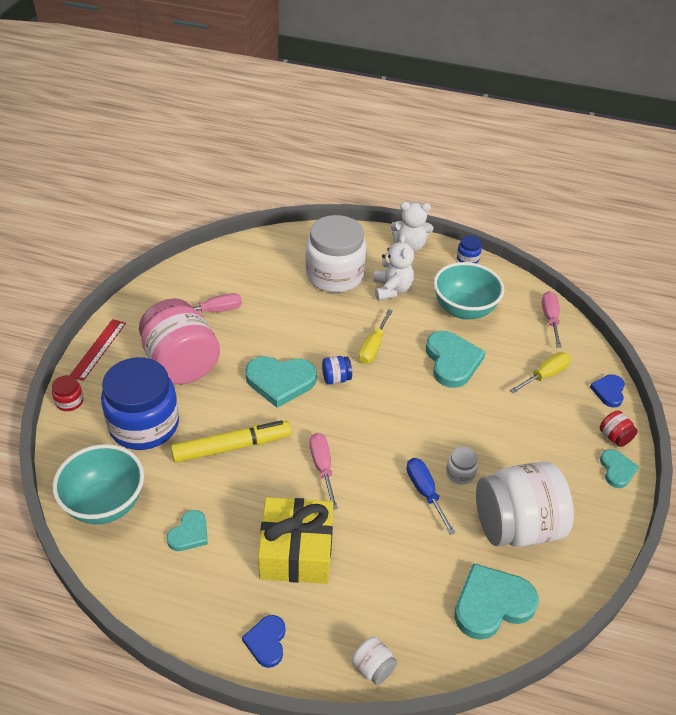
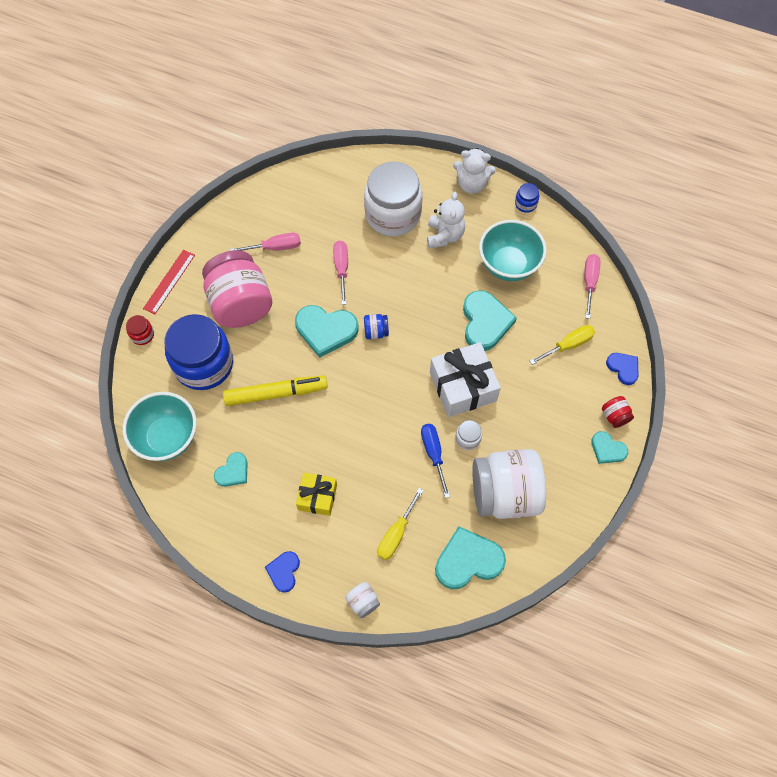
camera: 10 degrees right, 20 degrees up
(296, 551) = (317, 497): yellow gift -> yellow gift, size x0.60
(322, 467) = (350, 421): pink screwdriver -> pink screwdriver (341, 269)
(373, 347) = (415, 300): yellow screwdriver -> yellow screwdriver (396, 534)
(442, 422) = (463, 386): none -> white gift
(609, 391) = (623, 368): blue heart -> blue heart turned 120 degrees clockwise
(617, 470) = (607, 449): turquoise heart -> turquoise heart turned 120 degrees clockwise

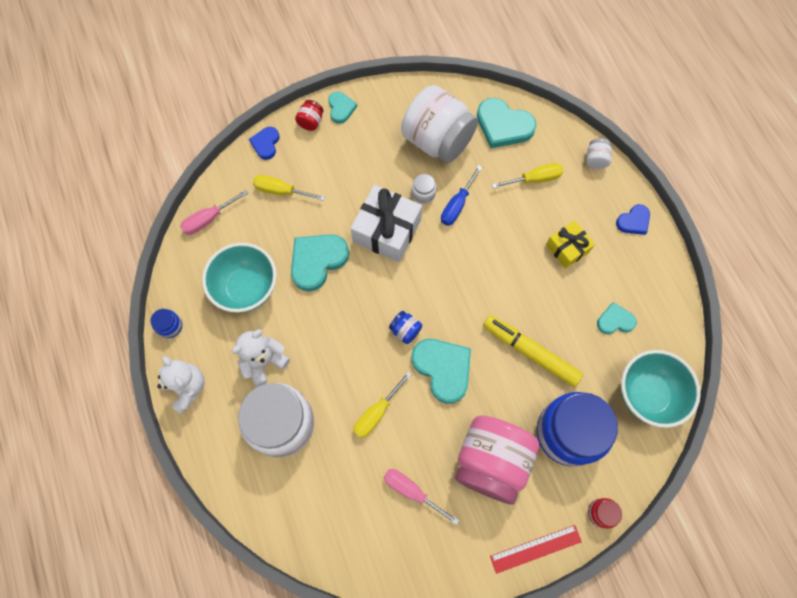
camera: 135 degrees left, 5 degrees up
(341, 269) = (377, 413): pink screwdriver -> yellow screwdriver

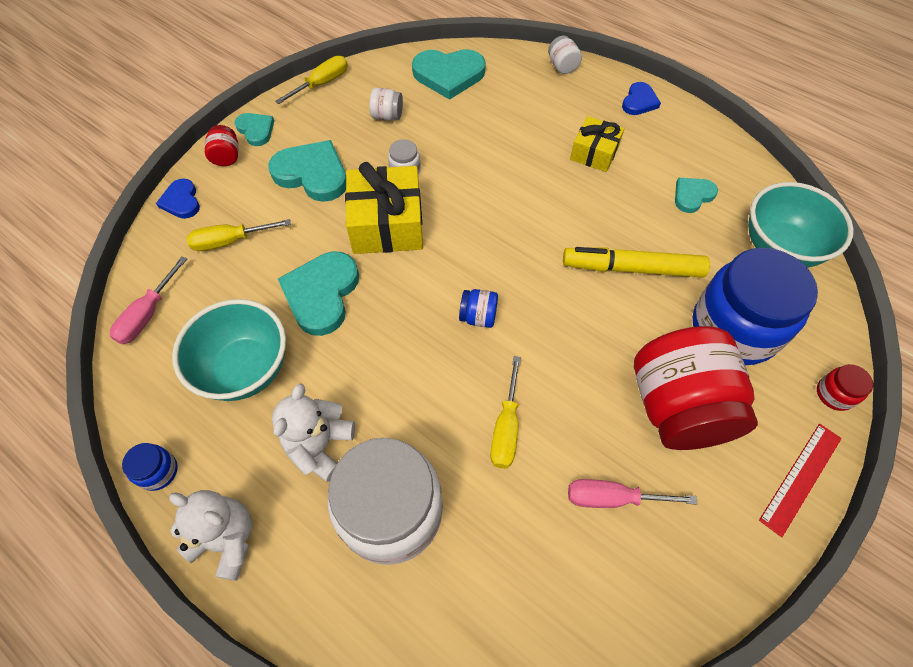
camera: 30 degrees left, 10 degrees down
(387, 231) = (387, 224): white gift -> yellow gift
(437, 141) = (387, 116): white jar -> white jar, size x0.40
(443, 369) = (550, 335): turquoise heart -> turquoise heart (312, 174)
(457, 205) = (450, 164): blue screwdriver -> none
(491, 461) = (677, 407): pink jar -> red jar
(534, 179) = (515, 107): yellow screwdriver -> yellow screwdriver (322, 84)

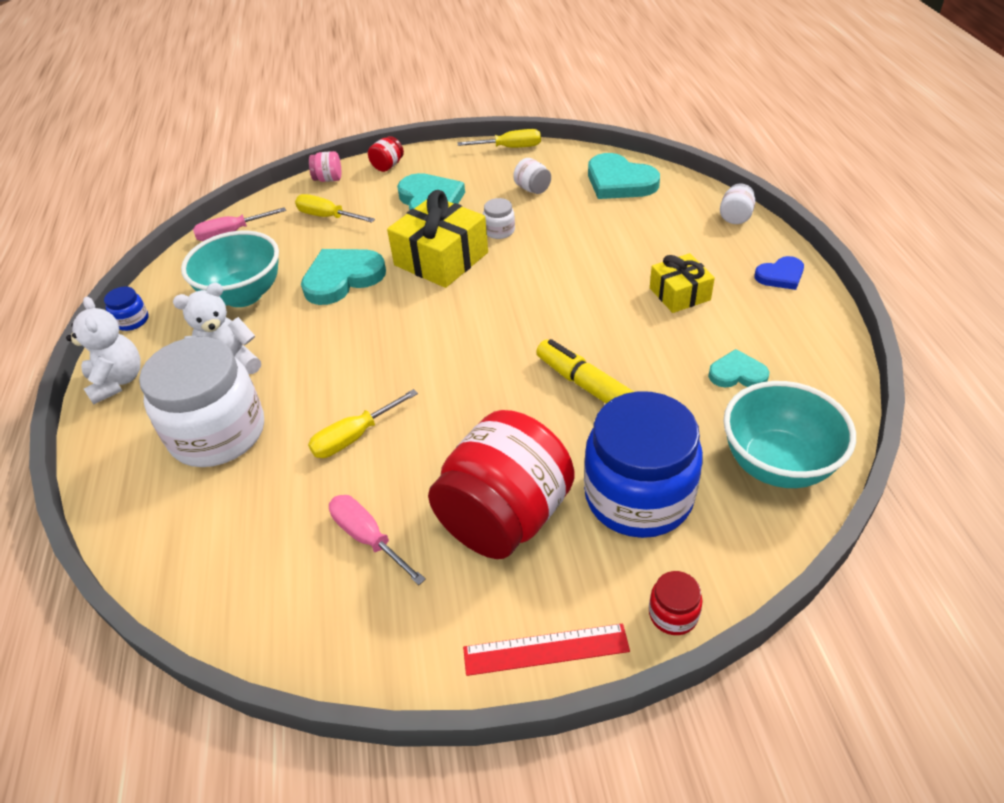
camera: 45 degrees right, 15 degrees down
(181, 201) = (328, 179): blue heart -> pink jar
(256, 130) = (427, 158): turquoise heart -> none
(478, 317) = (429, 354): blue jar -> none

